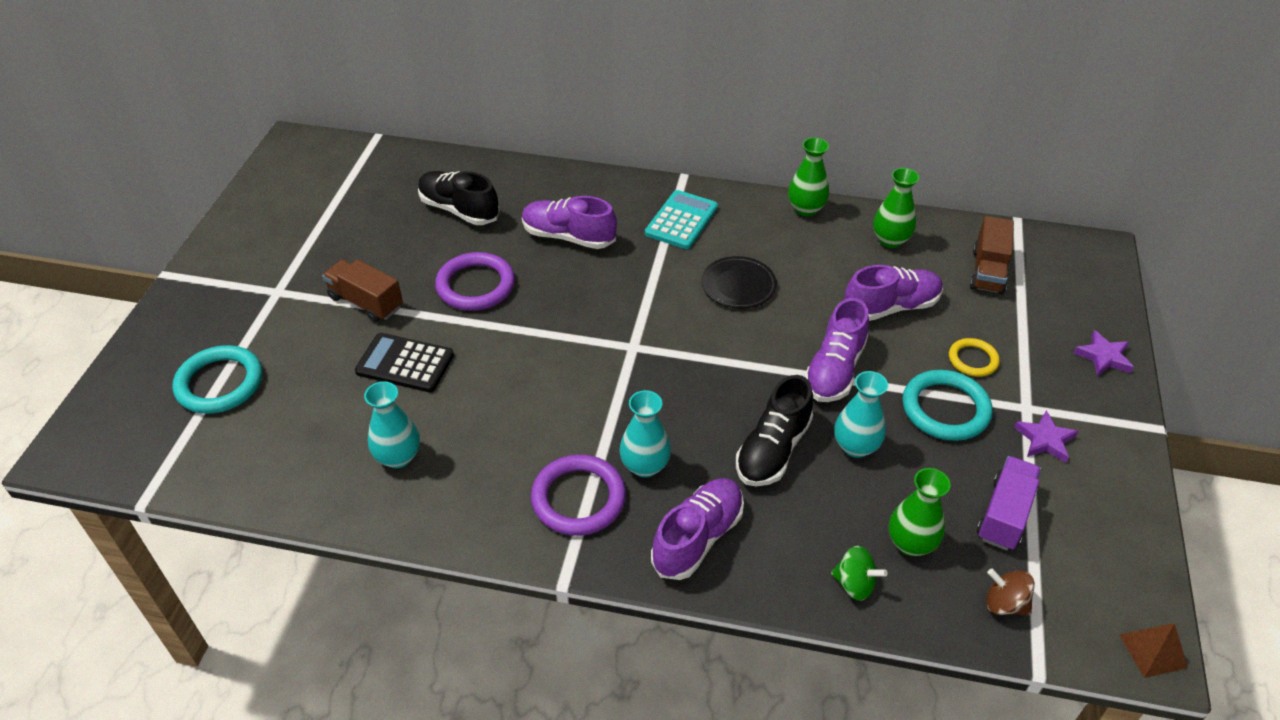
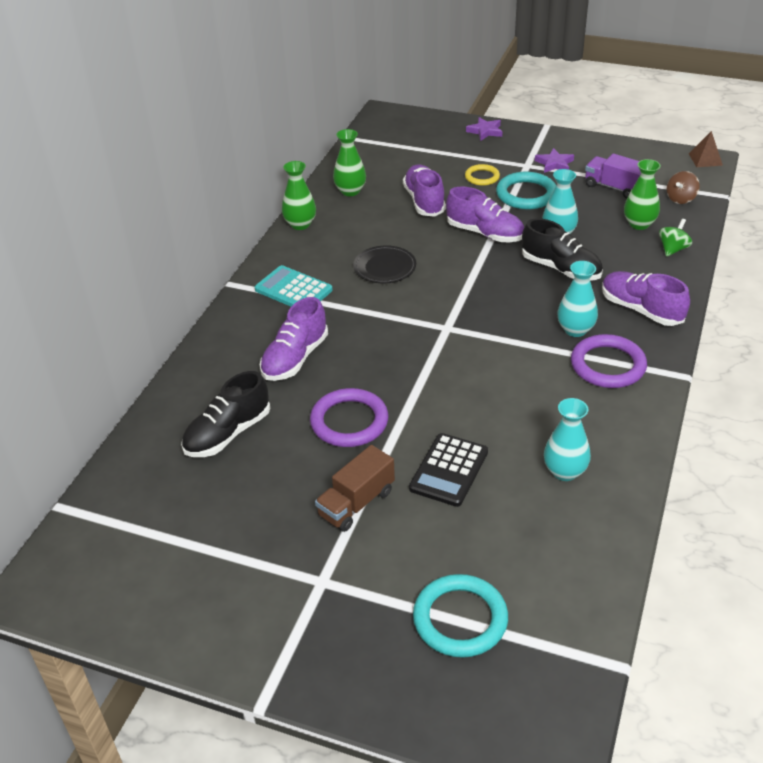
camera: 80 degrees left, 5 degrees down
(987, 271) = (395, 157): brown truck -> none

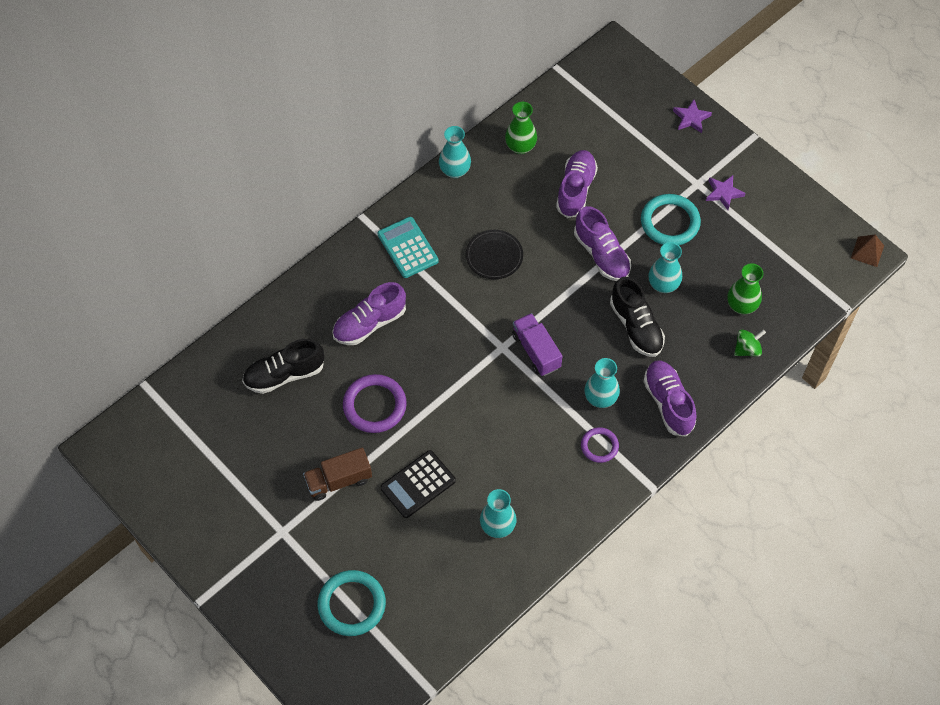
camera: 25 degrees right, 20 degrees up
(300, 224) = (455, 171): green vase -> turquoise vase
(482, 177) = (646, 181): yellow ring -> none
(608, 365) = (599, 446): purple ring -> purple ring, size x0.59
(614, 188) = (754, 250): purple truck -> purple truck (536, 351)
(680, 199) = (803, 292): brown spinning top -> none

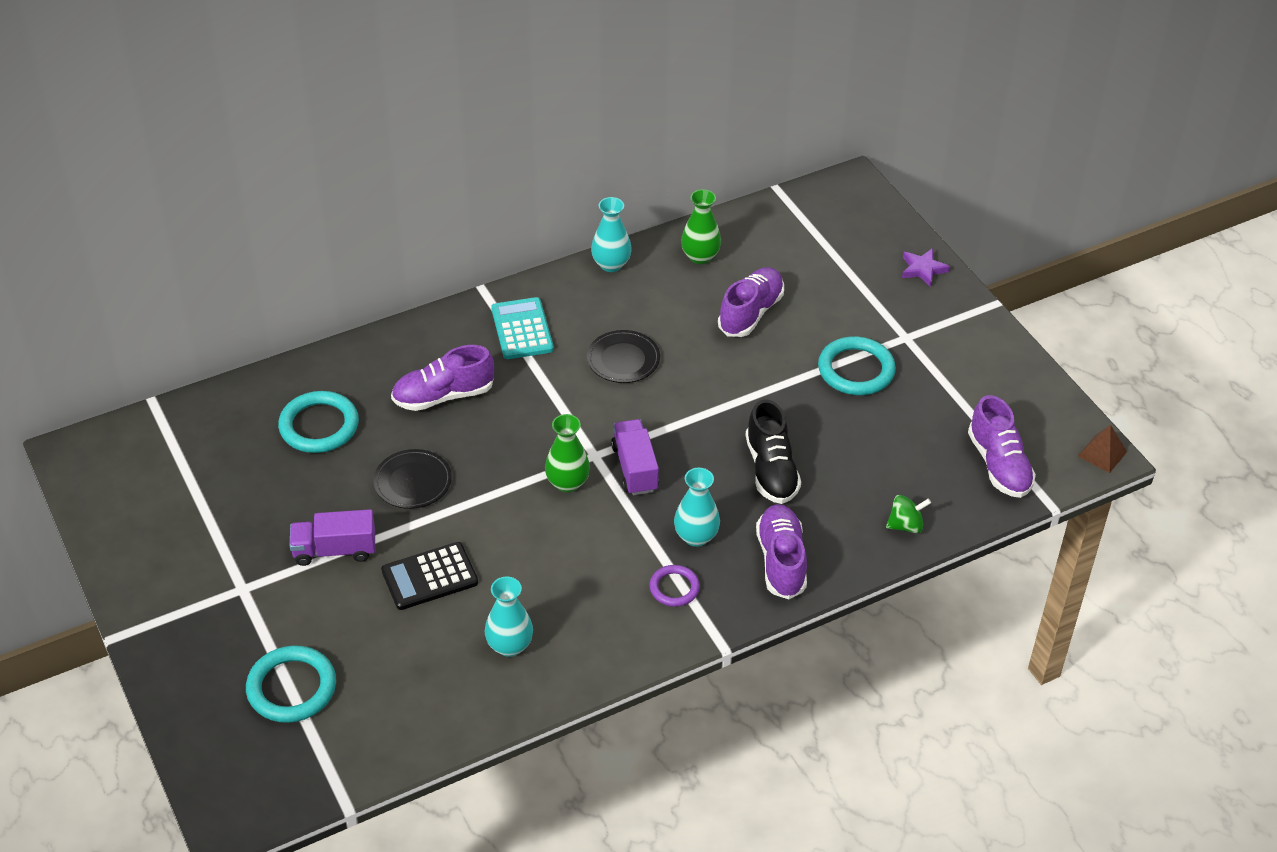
camera: 15 degrees right, 15 degrees down
(284, 375) = (319, 426): black shoe -> turquoise ring
(339, 480) = (335, 550): brown truck -> purple truck
(374, 405) = (413, 481): purple ring -> black plate
(601, 255) = (757, 385): purple shoe -> purple shoe (999, 465)
(663, 285) = (822, 433): turquoise vase -> none
(723, 193) = (936, 354): purple star -> none
(741, 306) = (915, 477): green vase -> green vase (567, 483)

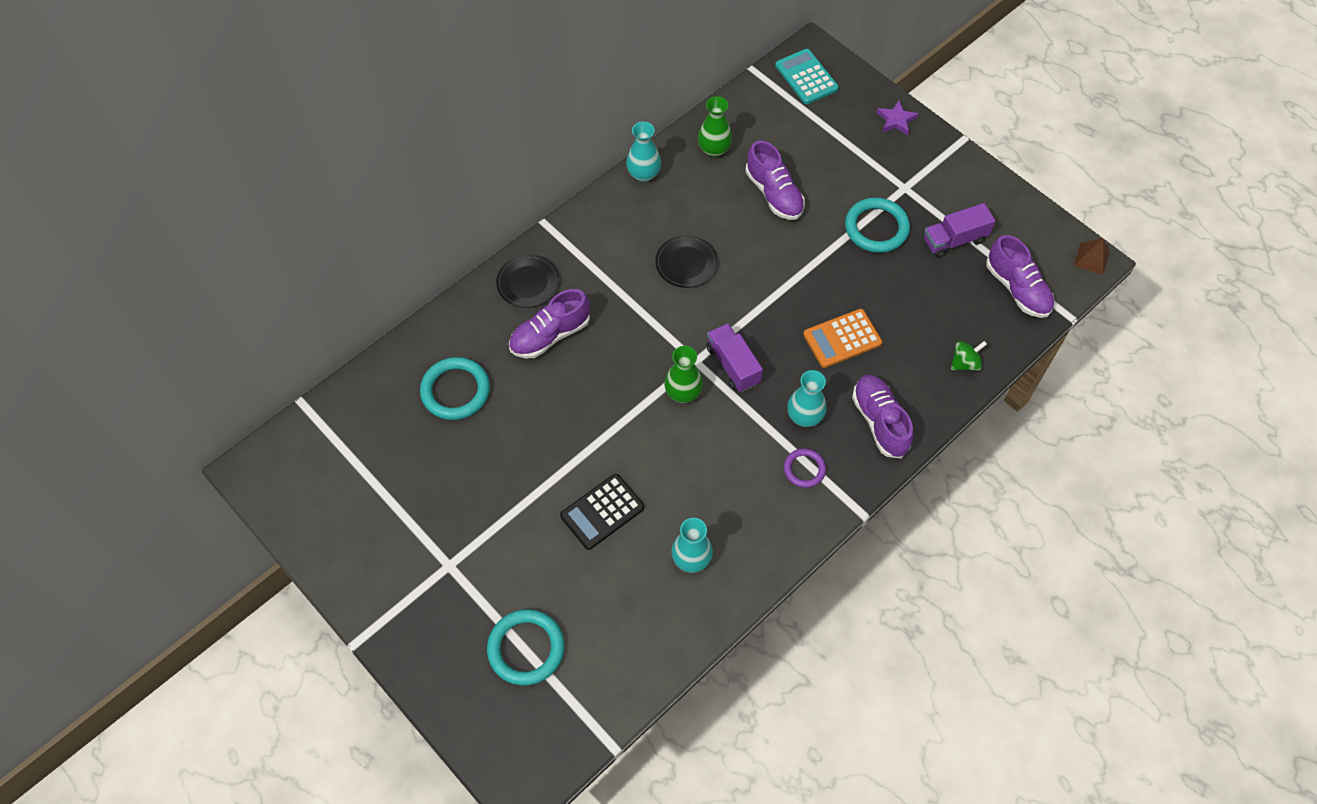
camera: 15 degrees left, 15 degrees up
(335, 550) = (513, 507): purple truck -> purple truck (954, 240)
(413, 481) = (555, 424): black plate -> black plate (528, 283)
(522, 329) = (592, 255): turquoise calculator -> turquoise calculator (806, 77)
(751, 313) = (774, 194): purple shoe -> purple shoe turned 135 degrees clockwise
(771, 470) = (842, 339): black shoe -> orange calculator

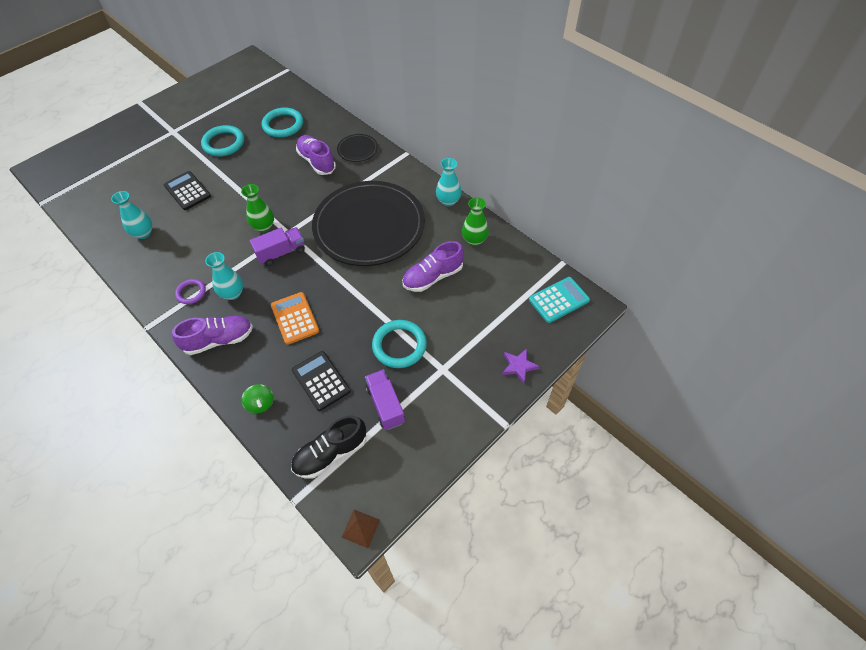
camera: 90 degrees right, 5 degrees down
(526, 648) = (113, 164): turquoise ring -> turquoise ring (223, 143)
(686, 263) = (369, 226): black plate -> black plate, size x2.47
(929, 304) = (321, 381): none -> black calculator
(1017, 289) = (331, 453): purple shoe -> black shoe

